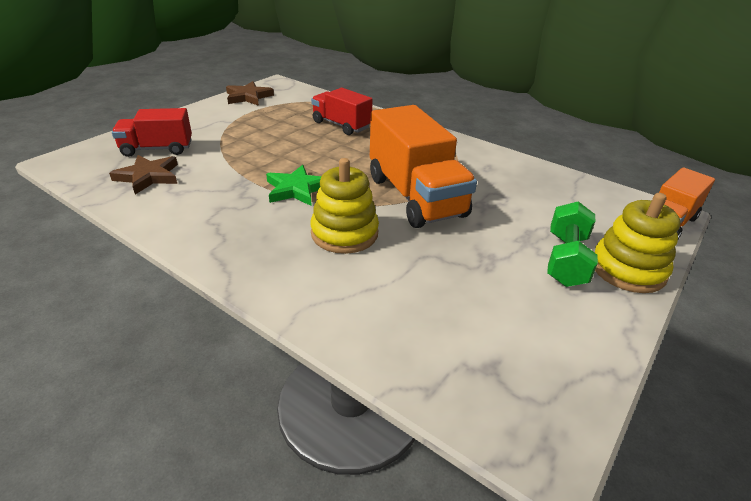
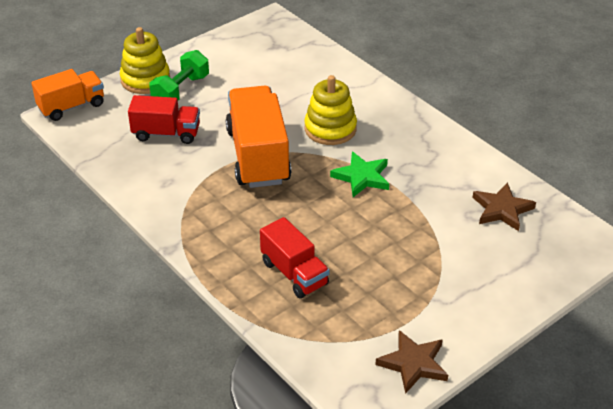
camera: 165 degrees left, 5 degrees up
(157, 149) = (507, 252): red truck -> red truck (166, 133)

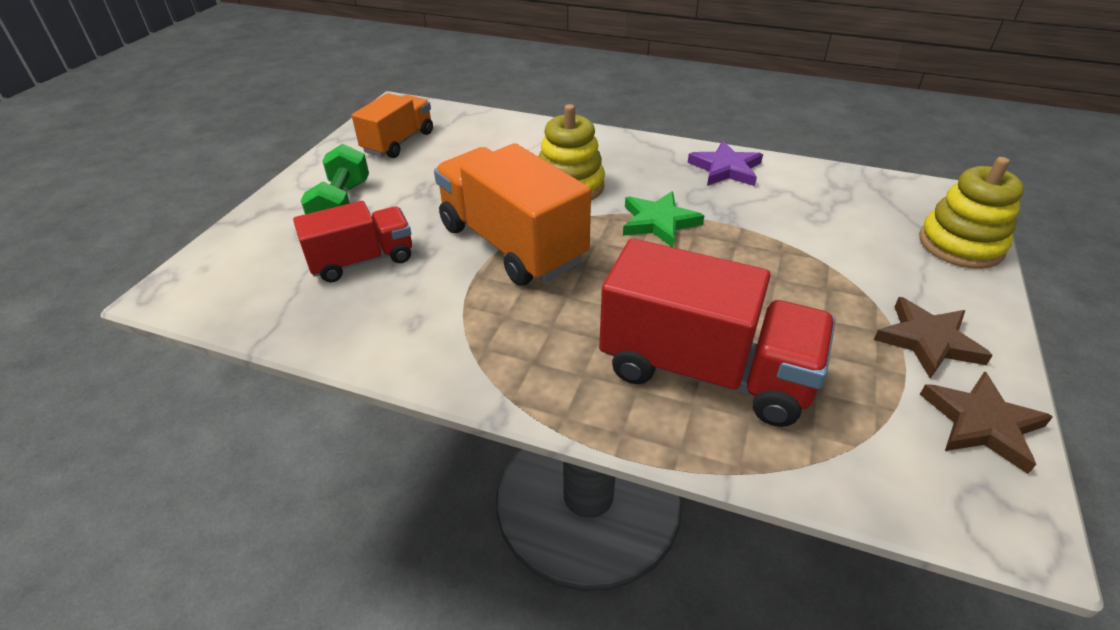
camera: 30 degrees left, 0 degrees up
(71, 106) = (186, 275): orange truck -> orange truck (398, 142)
(145, 79) = (281, 208): yellow stacking toy -> yellow stacking toy (960, 245)
(294, 273) = (705, 371): red truck -> red truck, size x1.67
(451, 156) = (726, 169): none -> purple star
(502, 209) = (836, 201): brown star -> brown star (928, 341)

